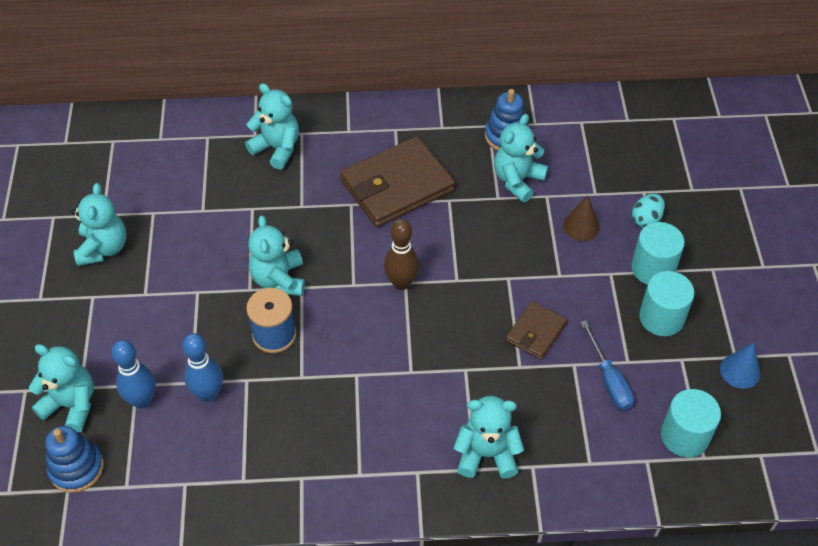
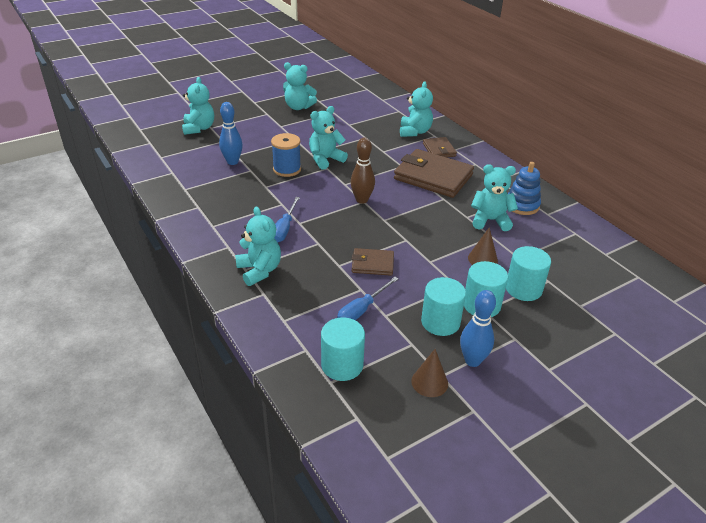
camera: 60 degrees right, 15 degrees down
(76, 468) = (163, 141): blue stacking toy -> none
(103, 248) = (298, 107): turquoise teddy bear -> turquoise teddy bear turned 45 degrees clockwise
(142, 400) = (215, 145): blue bowling pin -> blue bowling pin (472, 360)
(339, 147) = (439, 150): none -> brown wallet
(414, 393) = (284, 228): none -> blue screwdriver
(646, 219) = (523, 289): turquoise egg -> turquoise cylinder
(740, 371) = (429, 382): blue cone -> brown cone

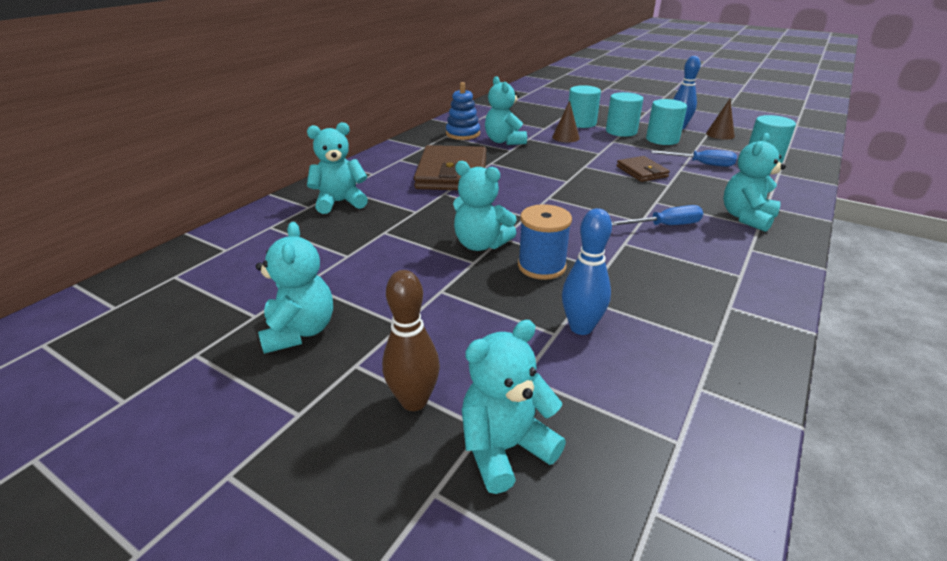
camera: 115 degrees left, 5 degrees down
(362, 200) = (547, 198): brown bowling pin -> brown bowling pin (414, 401)
(439, 150) = (382, 180): brown wallet -> none

